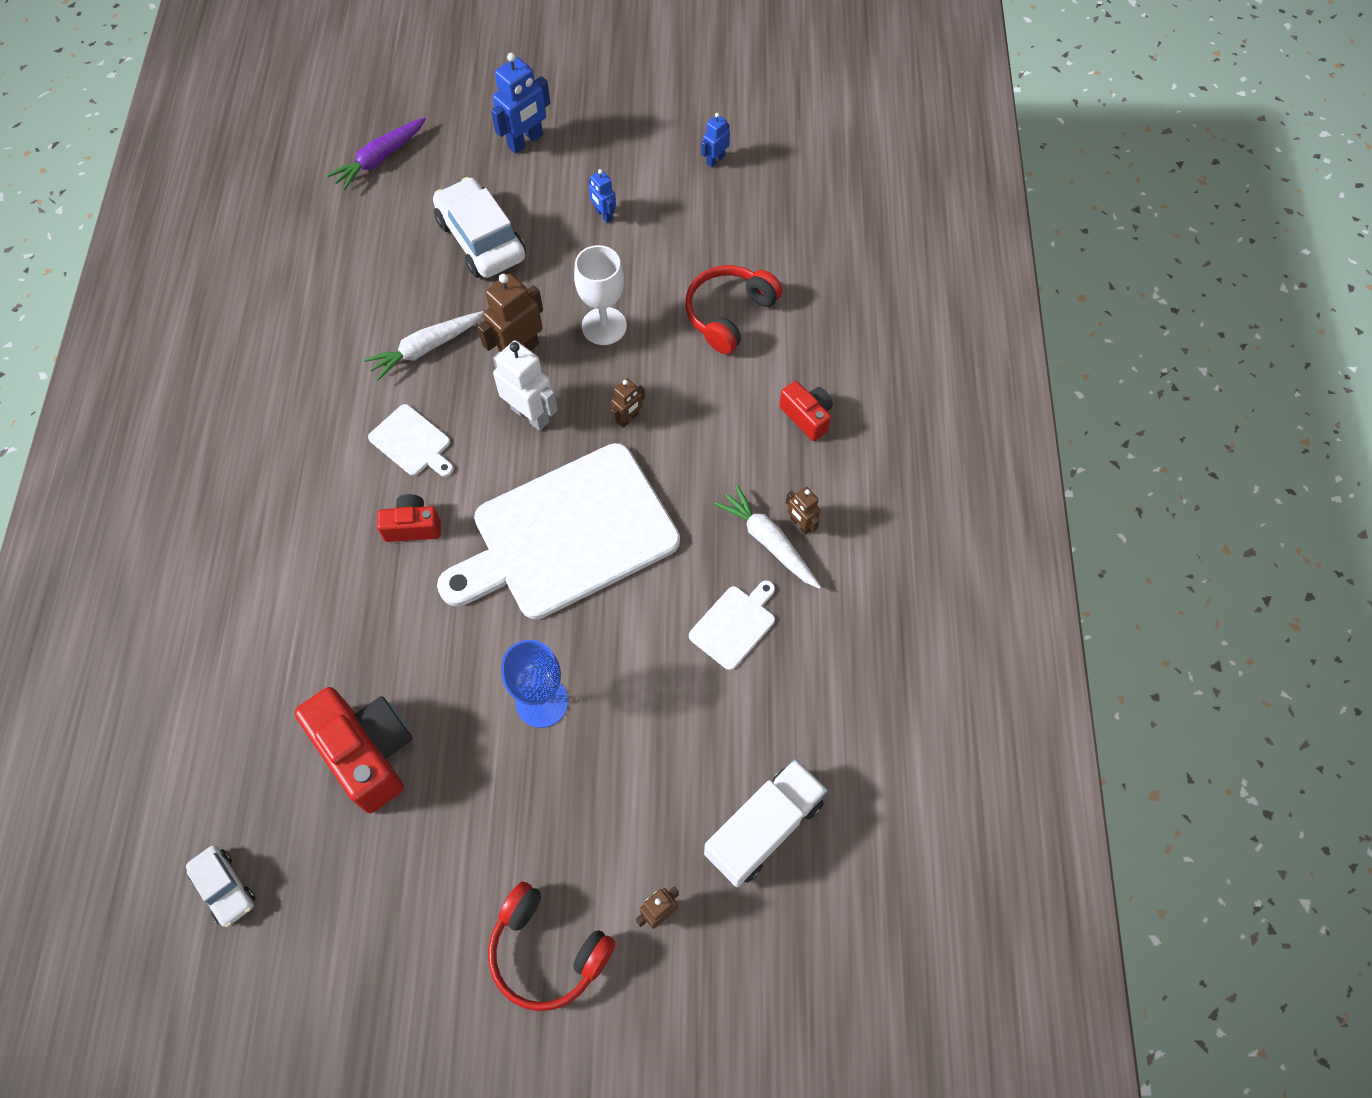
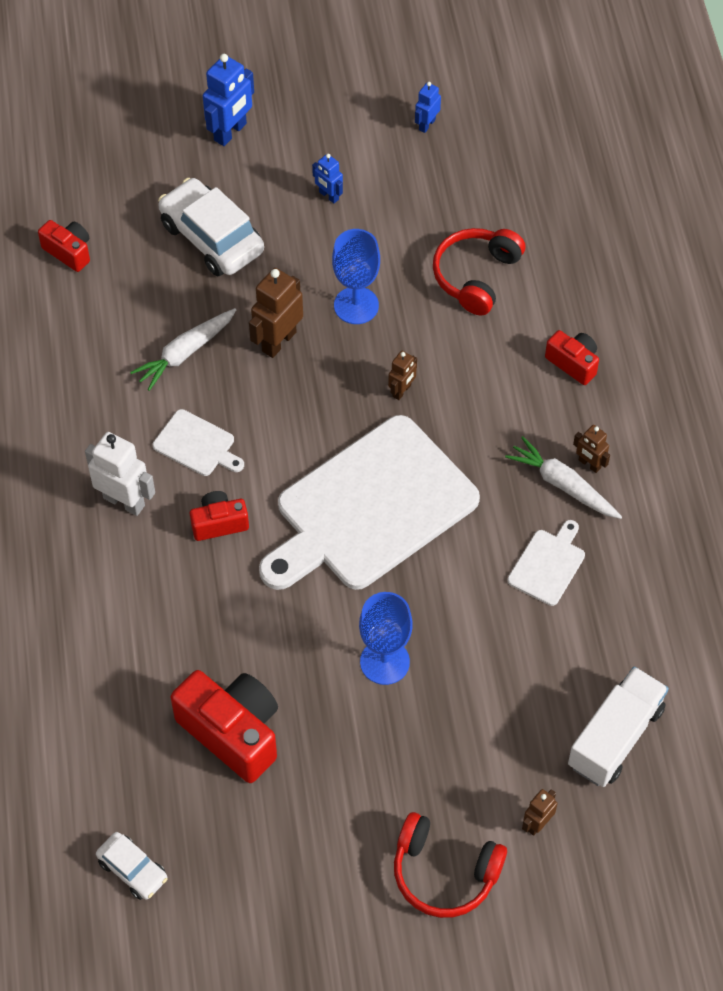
camera: 10 degrees left, 5 degrees down
(342, 234) = (69, 252): none -> red camera
(380, 159) = (86, 170): purple carrot -> none
(530, 415) = (305, 401): white robot -> white robot (124, 501)
(604, 326) = (356, 305): white goblet -> blue goblet

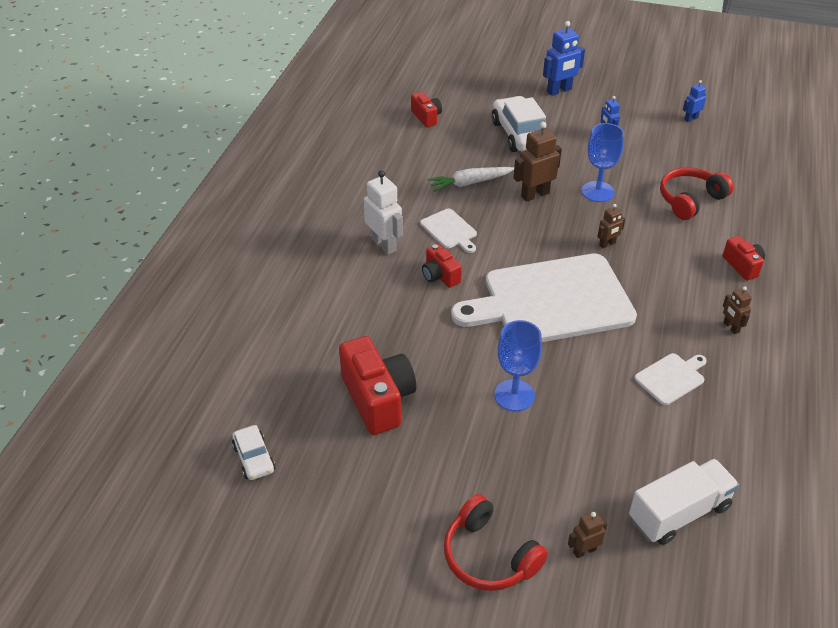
camera: 25 degrees right, 15 degrees down
(219, 523) = (440, 276): red camera -> red camera turned 135 degrees counterclockwise
(563, 485) = (704, 333): white carrot -> none

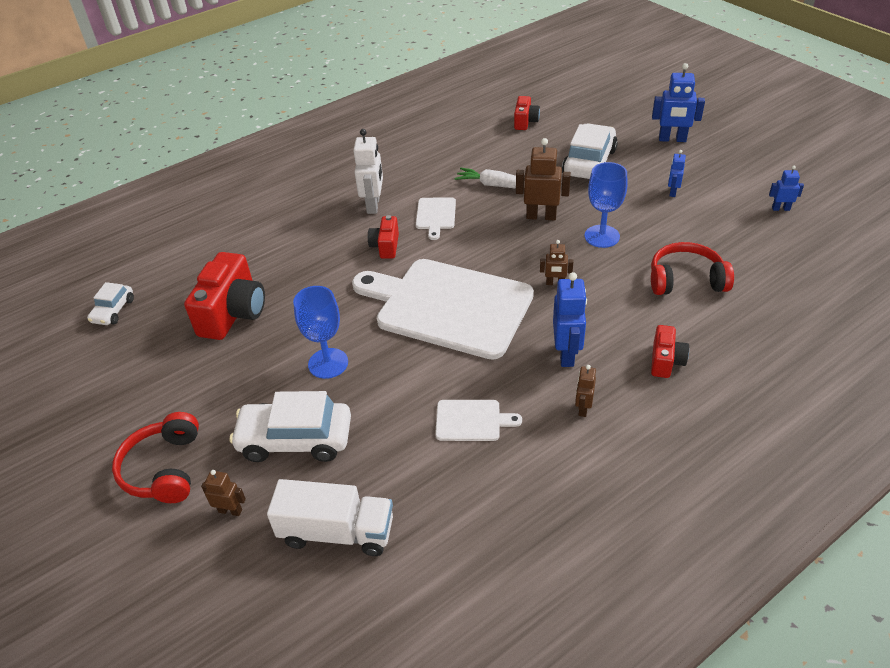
camera: 40 degrees right, 0 degrees up
(564, 468) = (295, 439): none -> white car
(676, 294) = (566, 354): none -> blue robot

